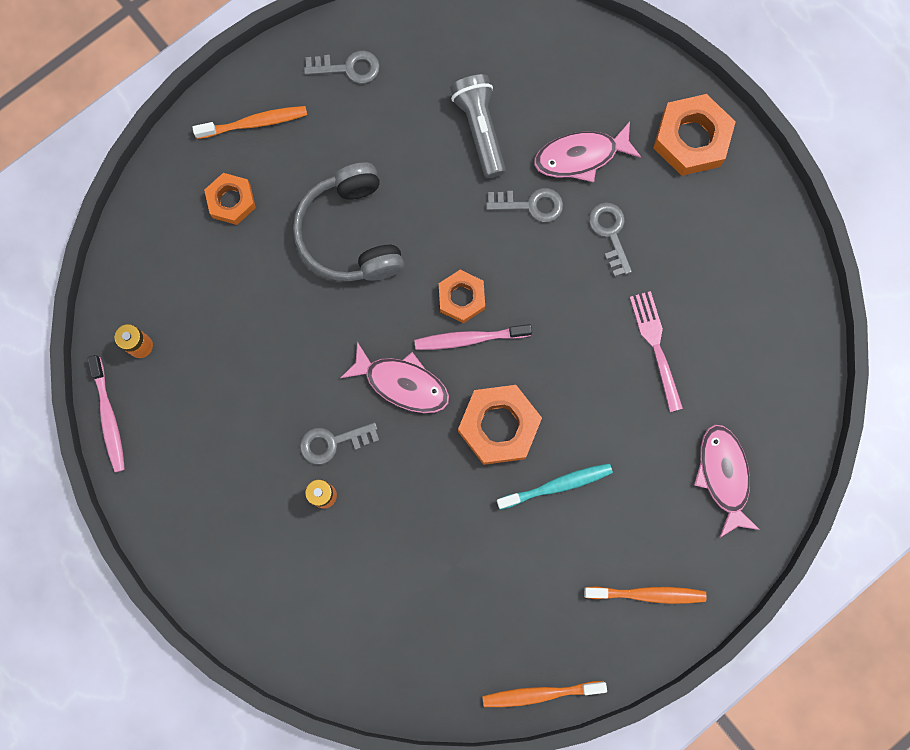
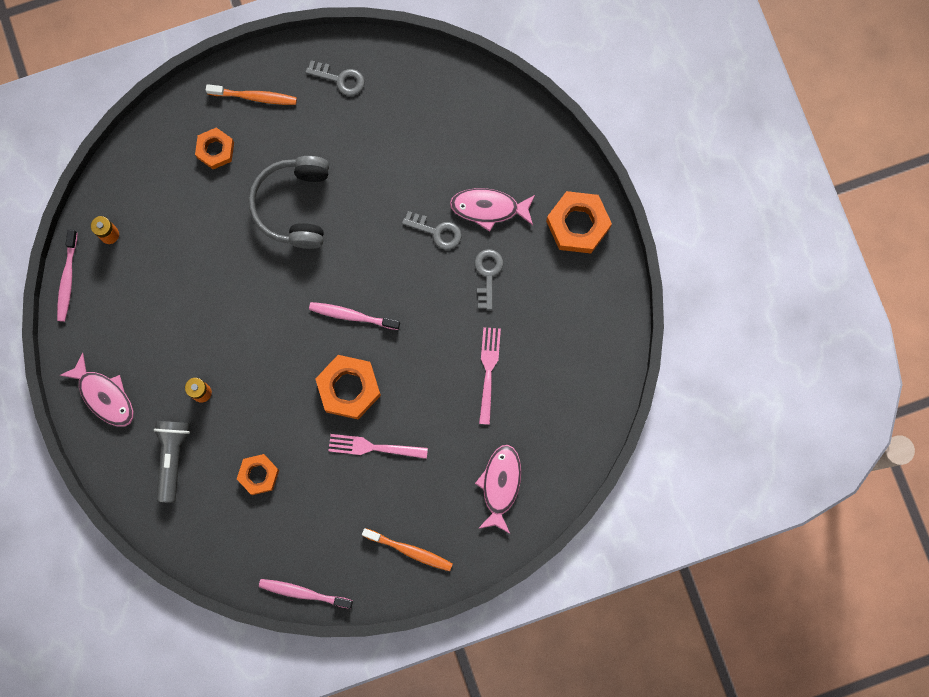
camera: 20 degrees right, 0 degrees up
(333, 442) = (223, 356): grey key -> none
(402, 383) = (289, 331): pink fish -> pink fish (104, 395)
(461, 298) = (358, 283): orange nut -> orange nut (258, 475)
(480, 129) = (420, 161): grey flashlight -> grey flashlight (172, 458)
(540, 693) = (304, 593): orange toothbrush -> pink toothbrush
(556, 485) = (374, 447): turquoise toothbrush -> pink fork

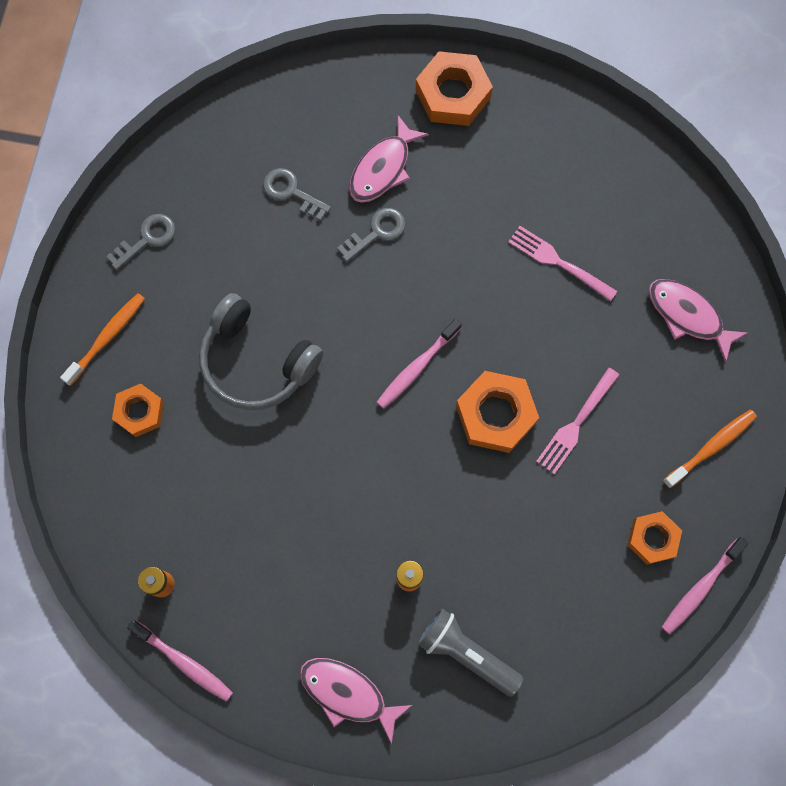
camera: 60 degrees left, 5 degrees down
(104, 395) = (348, 694): pink fish -> pink fish turned 135 degrees counterclockwise
(258, 475) = (539, 565): orange nut -> orange nut (652, 538)
(488, 274) = (454, 207): grey key -> grey key (292, 192)

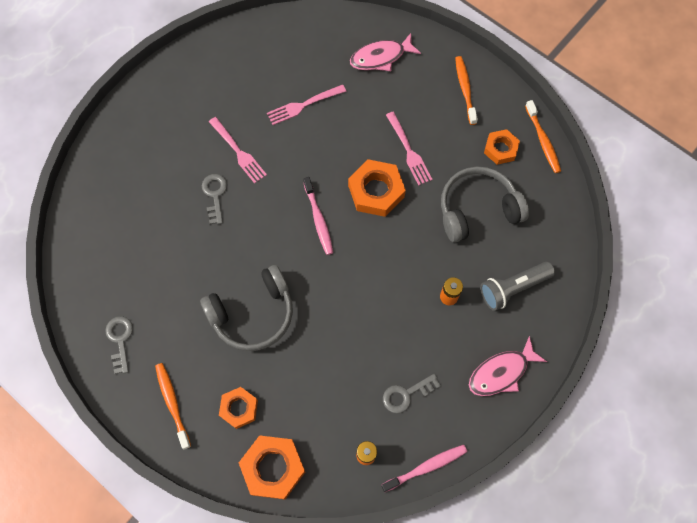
camera: 60 degrees left, 5 degrees down
(292, 192) = (152, 231): grey key -> grey key (406, 394)
(383, 168) = (175, 168): pink fish -> none
(448, 224) = (238, 151): none -> pink fork
(453, 94) = (155, 102): orange nut -> orange nut (273, 468)
(547, 552) = (477, 209): none -> grey headphones
(701, 587) = (542, 140): pink toothbrush -> orange toothbrush

